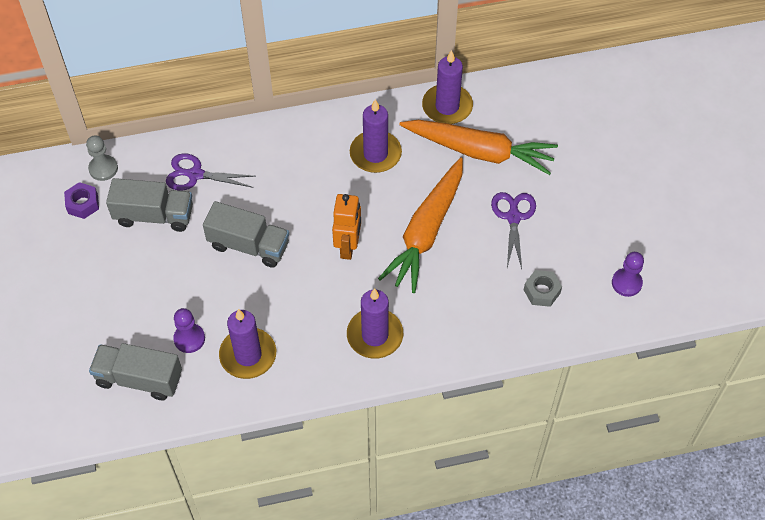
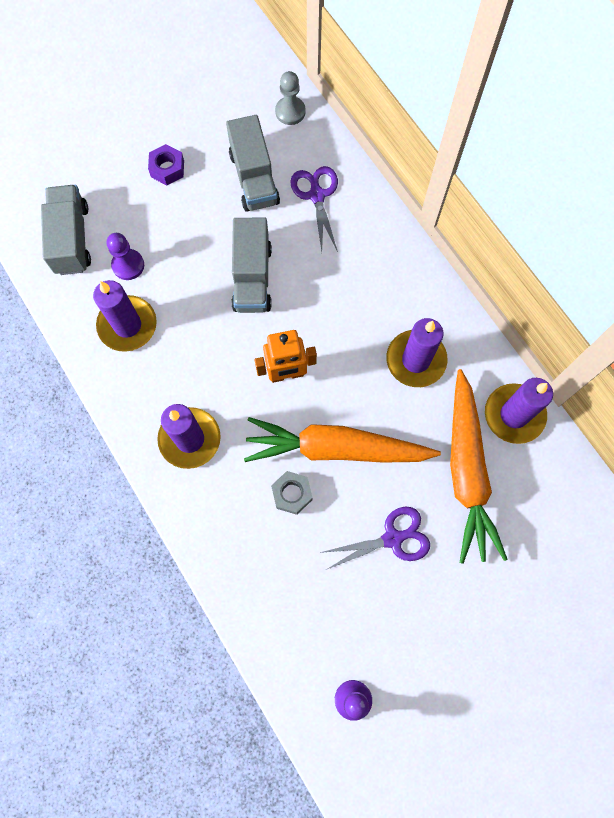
camera: 70 degrees right, 15 degrees up
(83, 204) = (243, 112): purple nut -> purple nut (167, 169)
(541, 291) = (306, 601): grey nut -> grey nut (292, 494)

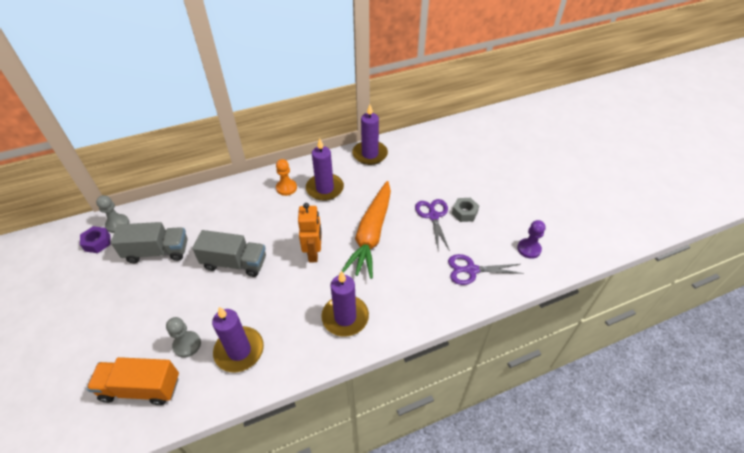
camera: 80 degrees left, 25 degrees down
(71, 239) = (141, 388): grey truck -> orange truck
(128, 265) = (187, 345): purple pawn -> grey pawn
(167, 169) = (116, 306): purple nut -> purple nut (97, 243)
(292, 494) = (397, 261): grey nut -> grey nut (464, 213)
(316, 195) = (190, 219): purple scissors -> purple scissors (471, 270)
(404, 303) = (286, 188): none -> orange pawn
(467, 472) = (398, 178): orange carrot -> none

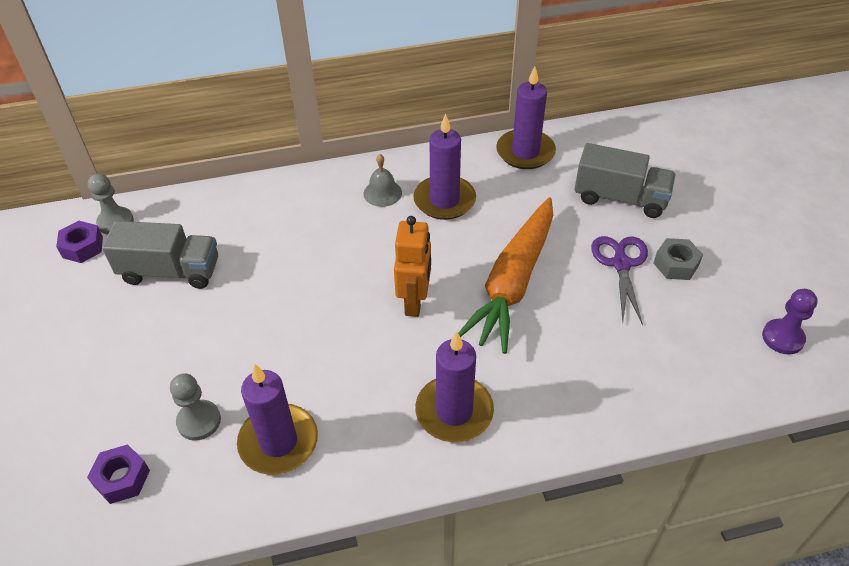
camera: 10 degrees right, 0 degrees up
(141, 388) = (122, 478): orange truck -> purple nut
(235, 263) = (287, 303): grey truck -> grey truck (620, 198)
(286, 188) = (382, 193): orange pawn -> grey bell
(471, 270) = (676, 361): purple scissors -> none

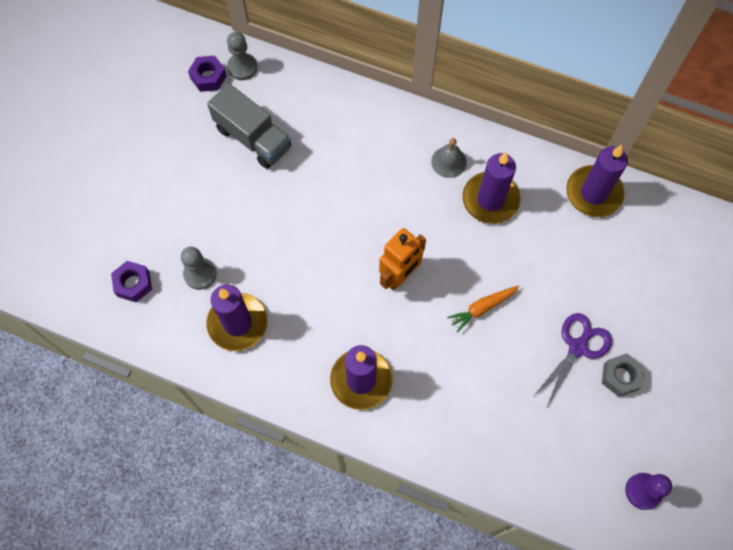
camera: 35 degrees right, 20 degrees up
(513, 283) = (482, 308): orange carrot -> orange carrot, size x0.43
(620, 198) = (632, 288): grey truck -> none

